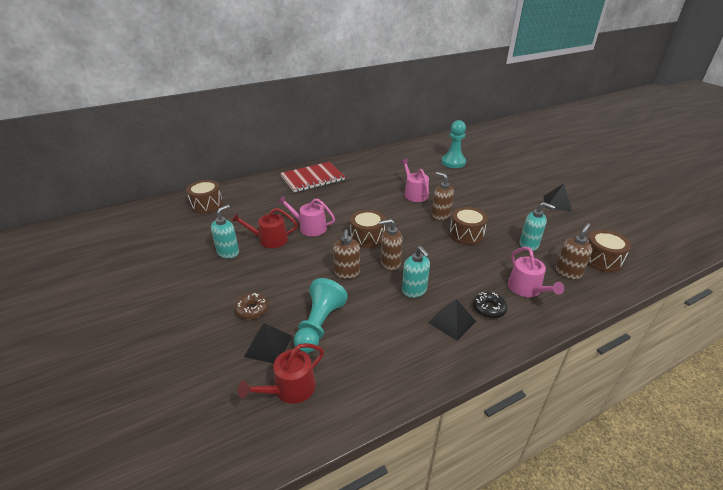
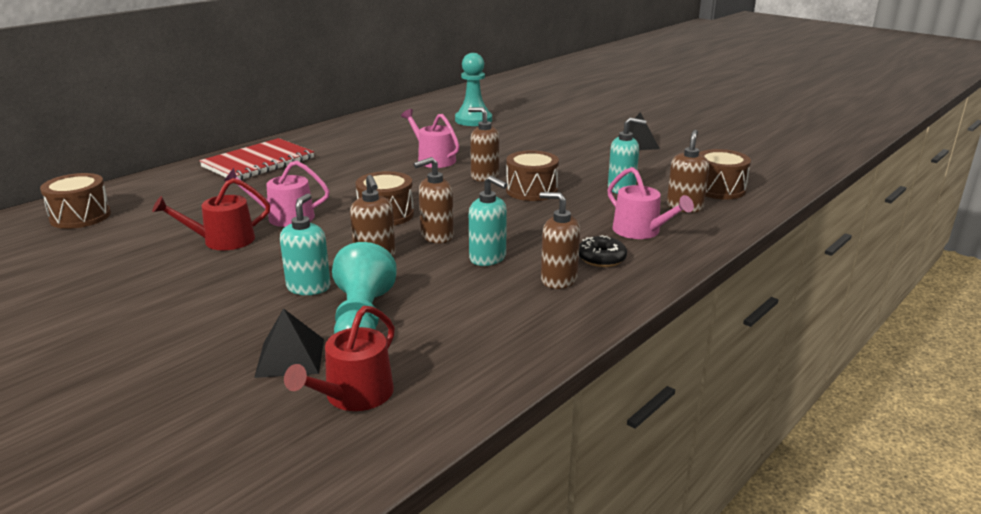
camera: 20 degrees left, 10 degrees down
(228, 252) = (155, 266): turquoise soap dispenser -> turquoise soap dispenser (309, 287)
(252, 309) = (238, 323): brown donut -> none
(452, 322) = (558, 280): black pyramid -> brown soap dispenser

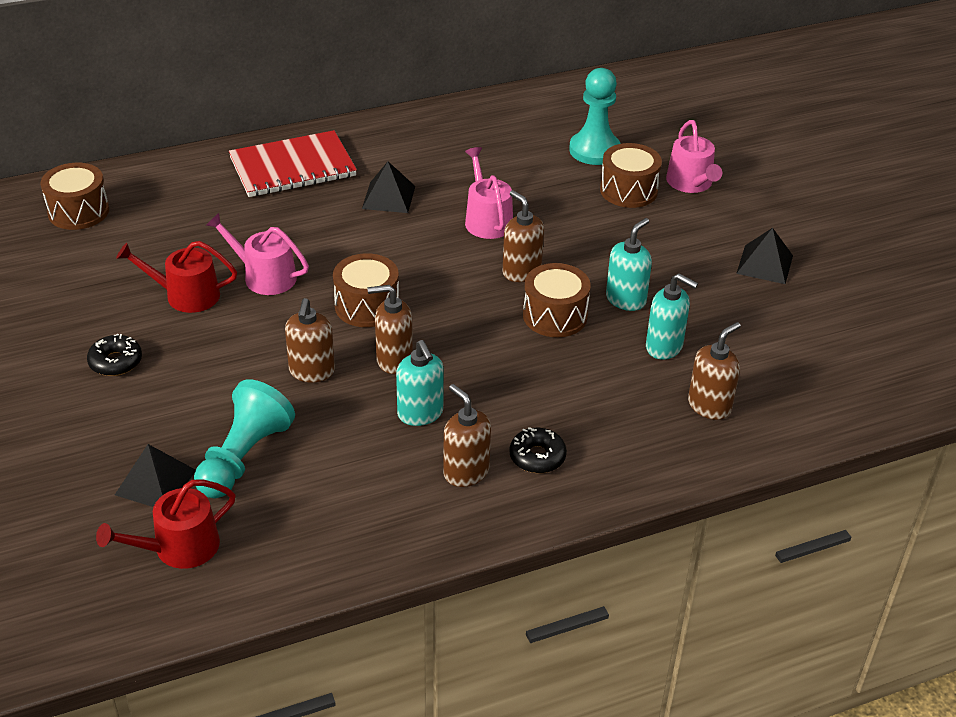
camera: 25 degrees right, 15 degrees up
(185, 292) = (115, 362): none -> black donut
(309, 287) = (224, 394): turquoise soap dispenser -> turquoise soap dispenser (626, 299)
(349, 162) = (388, 197): none -> black pyramid
(641, 231) = (620, 429): pink watering can -> pink watering can (691, 183)
(719, 189) = (785, 387): brown drum -> brown drum (628, 190)

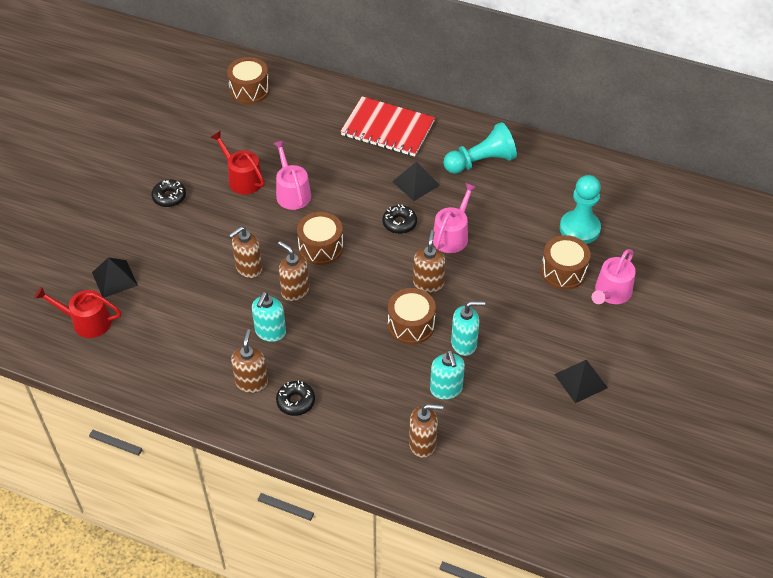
camera: 45 degrees right, 10 degrees up
(244, 457) = (164, 294): turquoise pawn -> turquoise pawn (481, 162)
(420, 239) = (399, 223): none -> black donut

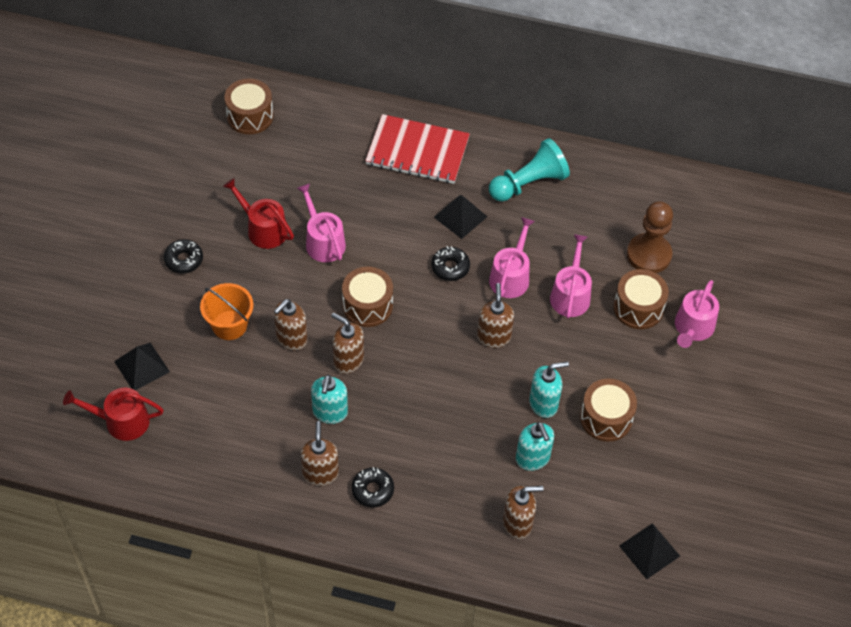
camera: 10 degrees left, 5 degrees up
(197, 252) = (229, 325): none -> orange bucket
(411, 325) = (483, 388): brown drum -> brown drum (606, 418)
(503, 255) = (570, 294): none -> pink watering can
(579, 228) = (649, 255): turquoise pawn -> brown pawn
(580, 381) = (674, 433): black pyramid -> black pyramid (649, 551)

